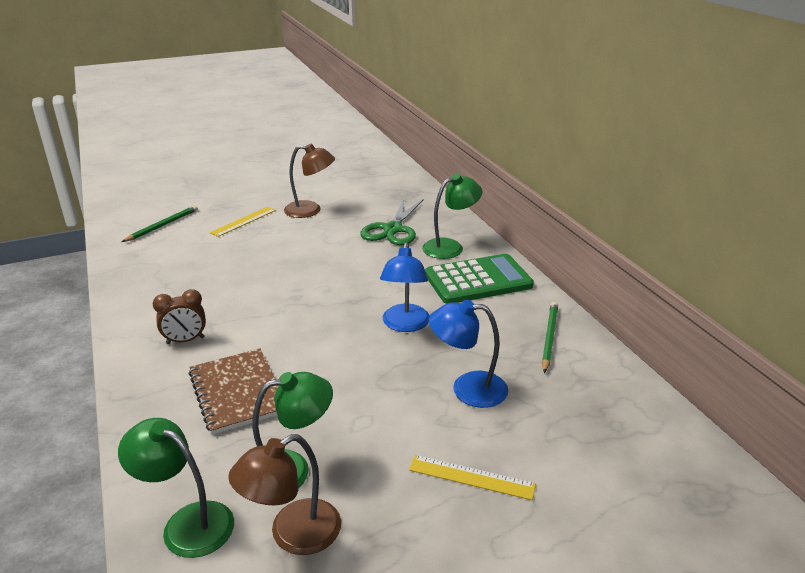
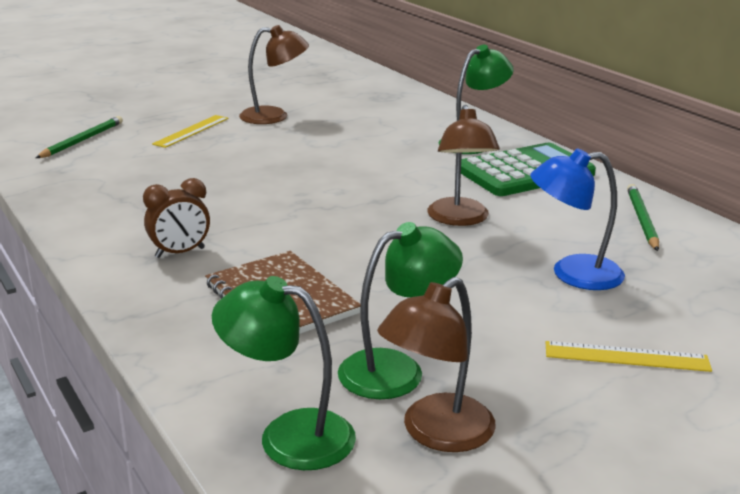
camera: 10 degrees left, 5 degrees down
(393, 229) = (391, 130): green scissors -> none
(405, 325) = (460, 219): blue lamp -> brown lamp

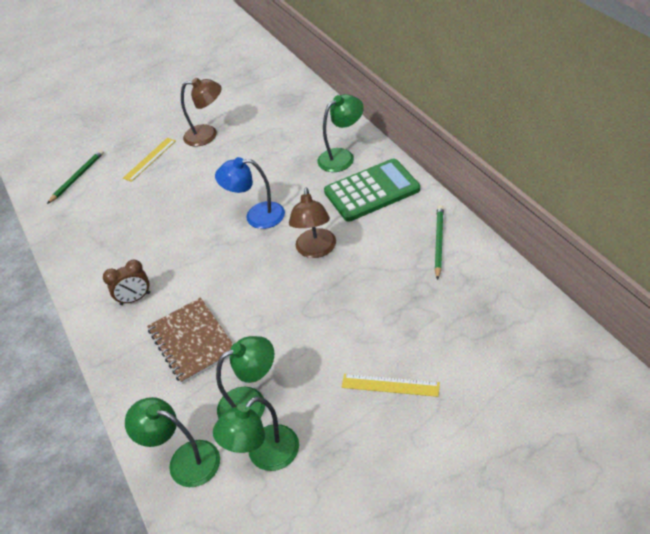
camera: 10 degrees right, 20 degrees up
(436, 433) = (265, 456): brown lamp -> green lamp
(572, 274) = (377, 305): blue lamp -> blue lamp (256, 216)

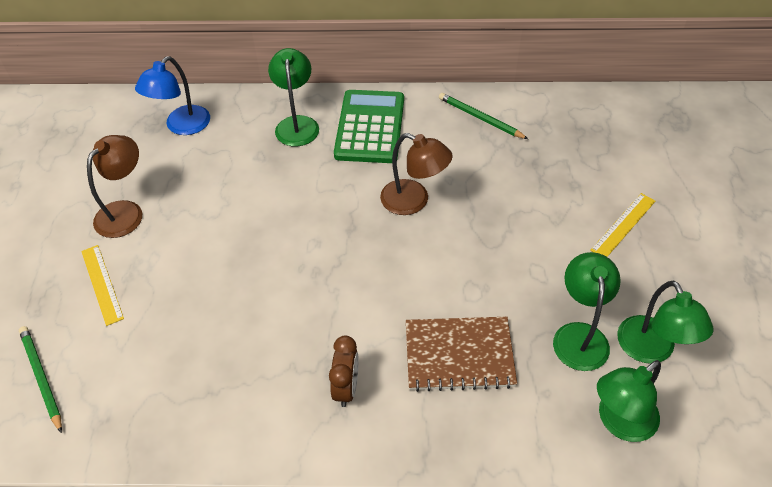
camera: 65 degrees left, 5 degrees up
(256, 216) = (317, 225): blue lamp -> blue lamp (182, 126)

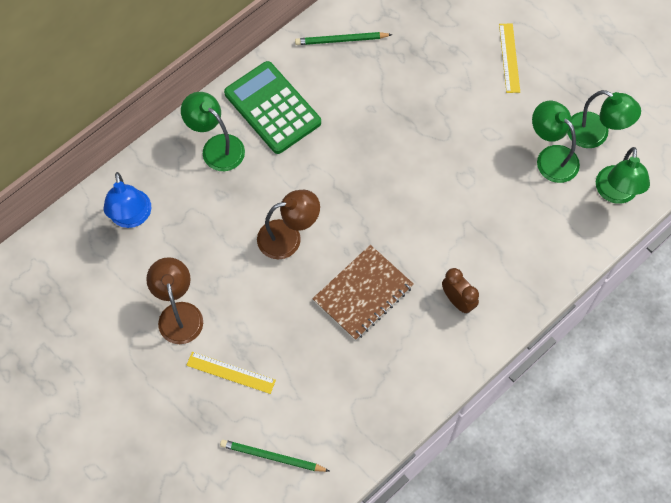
camera: 45 degrees left, 15 degrees up
(414, 201) = (366, 144): brown lamp -> brown lamp (288, 237)
(459, 355) = (498, 226): brown notebook -> brown notebook (363, 293)

